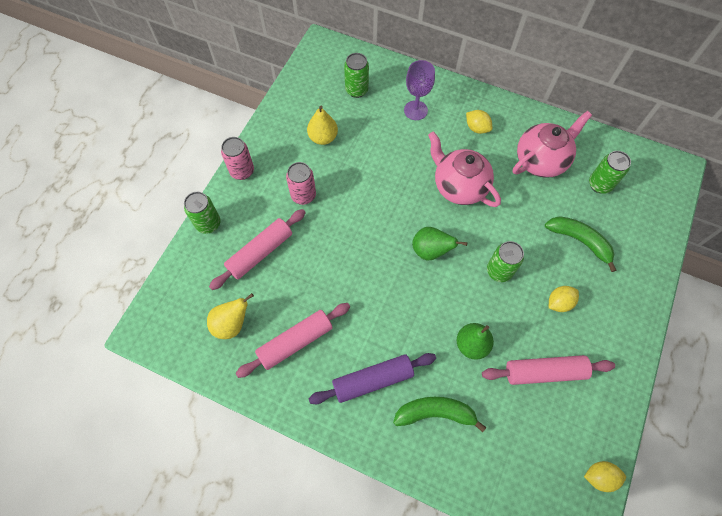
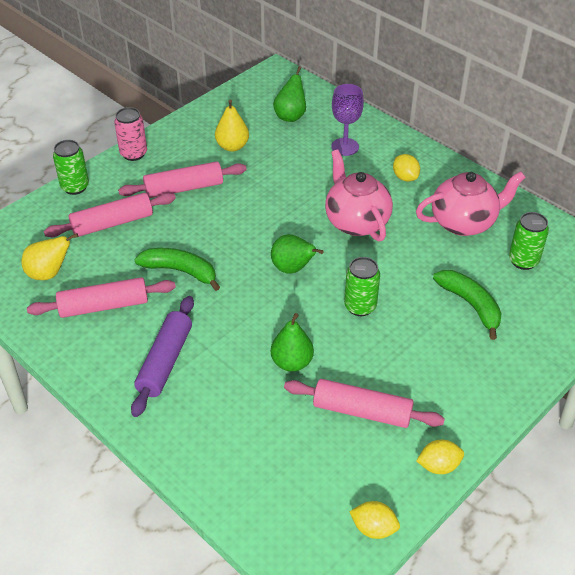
camera: 20 degrees right, 20 degrees down
(303, 195) = (184, 188): pink can -> pink rolling pin
(356, 90) = (290, 116): green can -> green pear
(372, 380) = (165, 361): purple rolling pin -> purple rolling pin turned 75 degrees counterclockwise
(435, 413) = (216, 410): green banana -> green banana (180, 271)
(559, 302) = (414, 353): yellow lemon -> yellow lemon (438, 466)

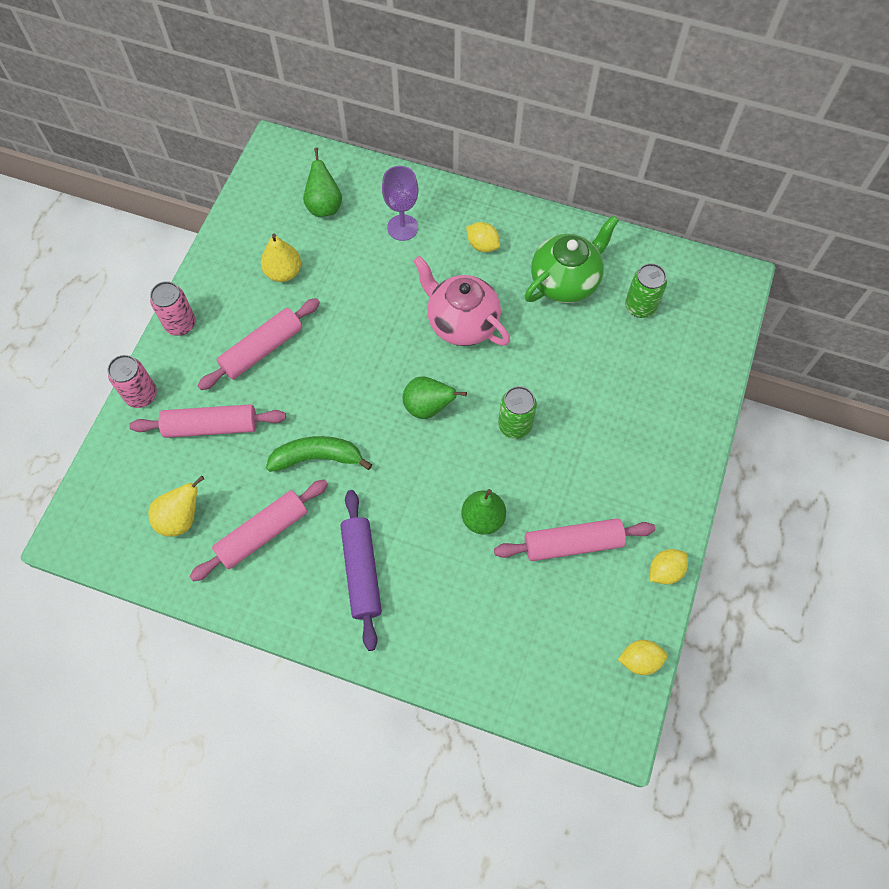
camera: 25 degrees left, 20 degrees up
(75, 187) = (141, 395): green can -> pink can
(112, 223) = (211, 426): pink rolling pin -> pink rolling pin turned 45 degrees clockwise
(464, 222) = (565, 281): pink teapot -> green teapot
(470, 305) = (615, 380): green banana -> none

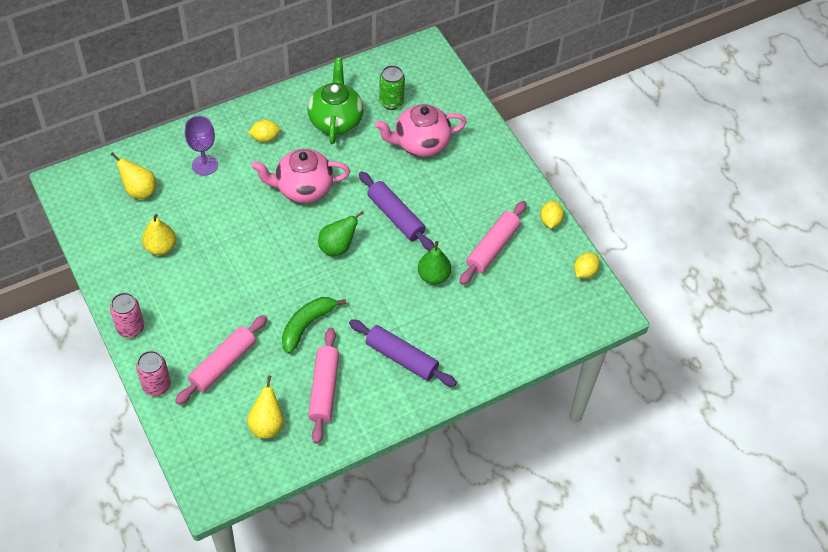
camera: 50 degrees left, 10 degrees down
(262, 349) = (201, 299): pink rolling pin -> none
(324, 206) = (139, 191): green pear -> yellow pear
(514, 425) = (396, 216): green can -> purple rolling pin
(621, 373) = (420, 143): none -> pink teapot

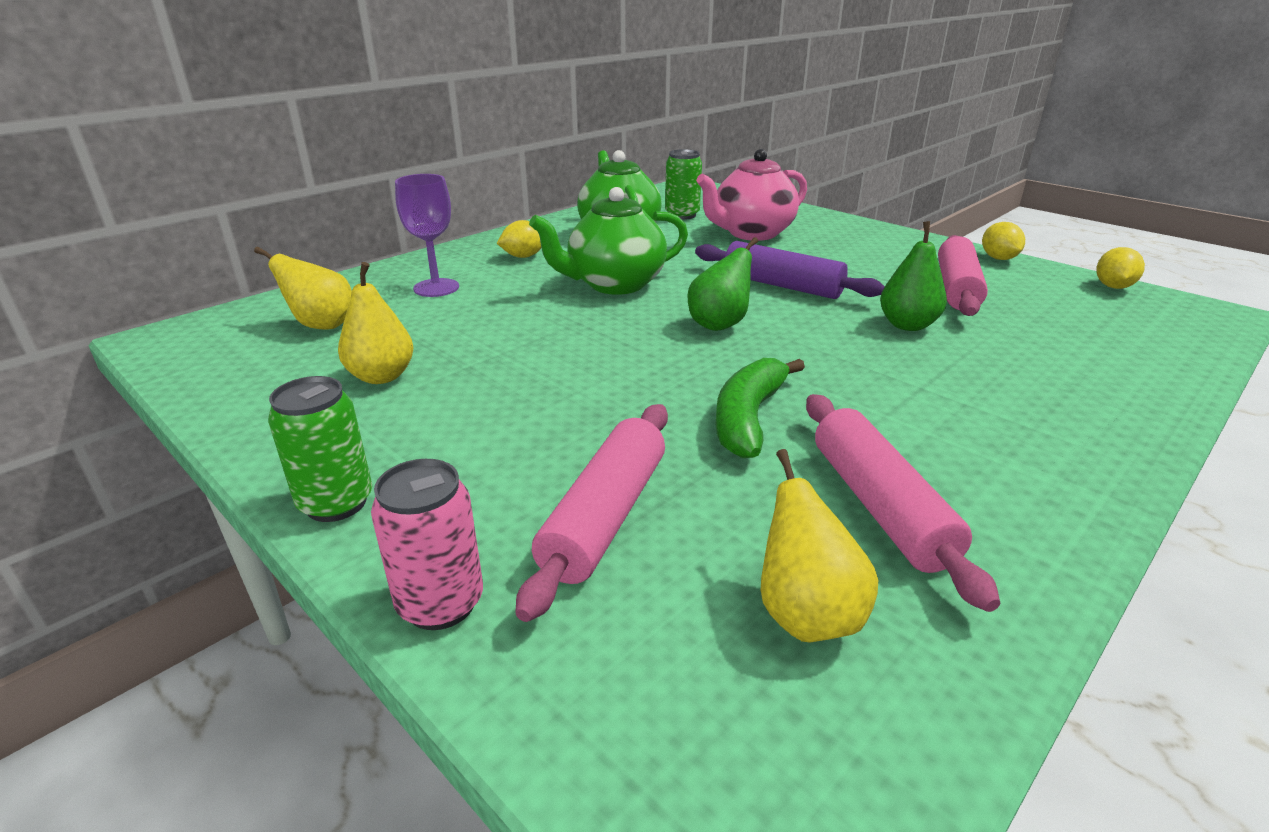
camera: 15 degrees left, 25 degrees down
(130, 328) = (336, 503): pink can -> green can
(303, 188) = (614, 284): pink teapot -> green teapot
(401, 358) = (978, 423): purple rolling pin -> none

